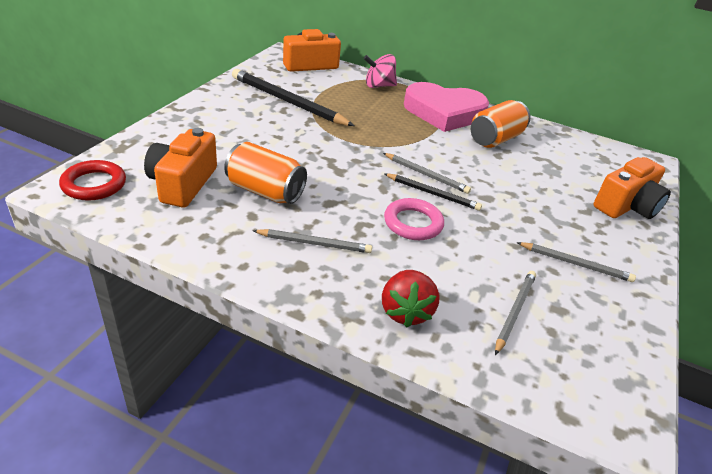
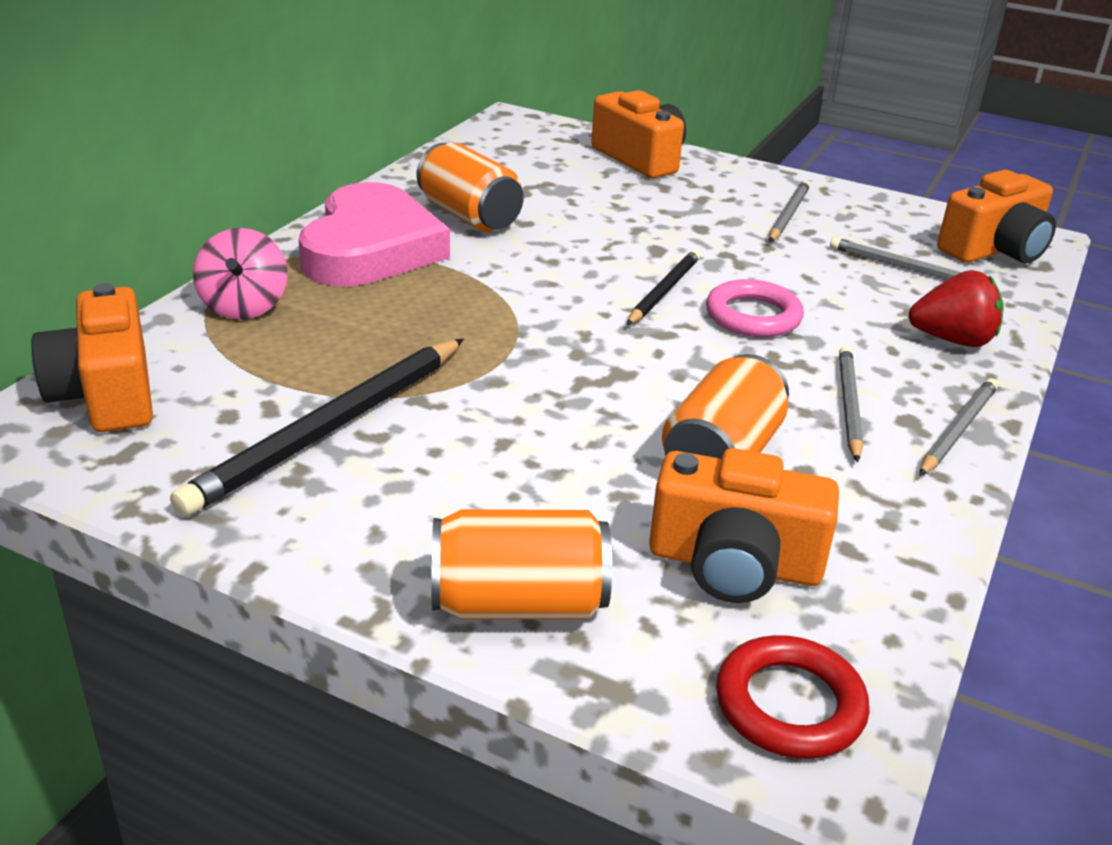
camera: 85 degrees left, 5 degrees down
(172, 133) = (518, 603): none -> orange can
(426, 175) = (607, 290): grey pencil -> grey pencil (957, 430)
(582, 384) = (994, 250): none -> orange camera

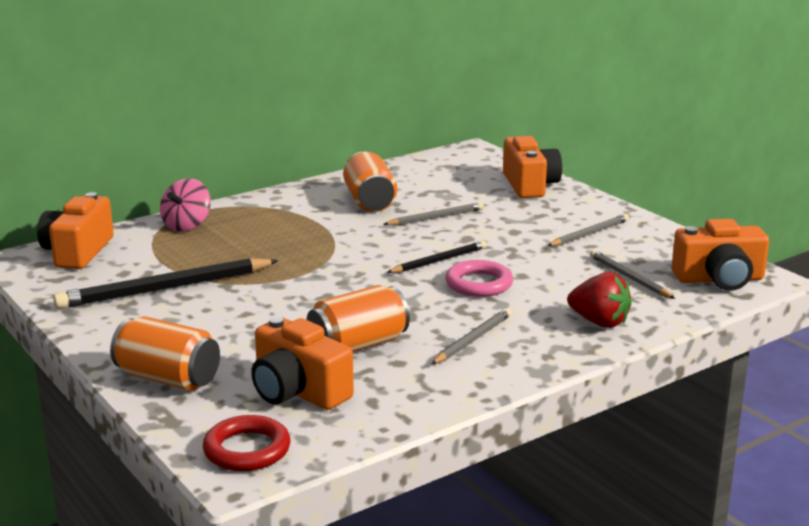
camera: 30 degrees right, 10 degrees down
(371, 248) = (289, 209): pink heart -> none
(957, 430) = (526, 366): grey pencil -> grey pencil (435, 217)

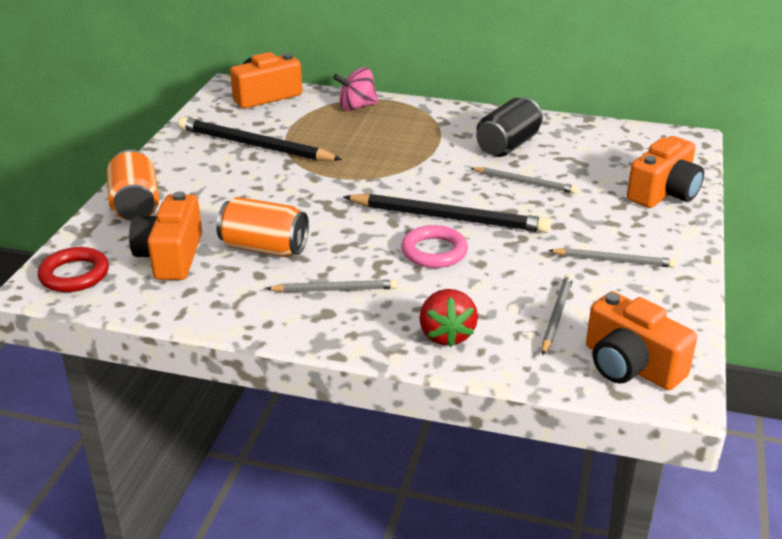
camera: 50 degrees right, 10 degrees up
(369, 201) = (507, 145): orange can -> black can
(438, 261) = (448, 218): black pencil -> black pencil, size x1.80

